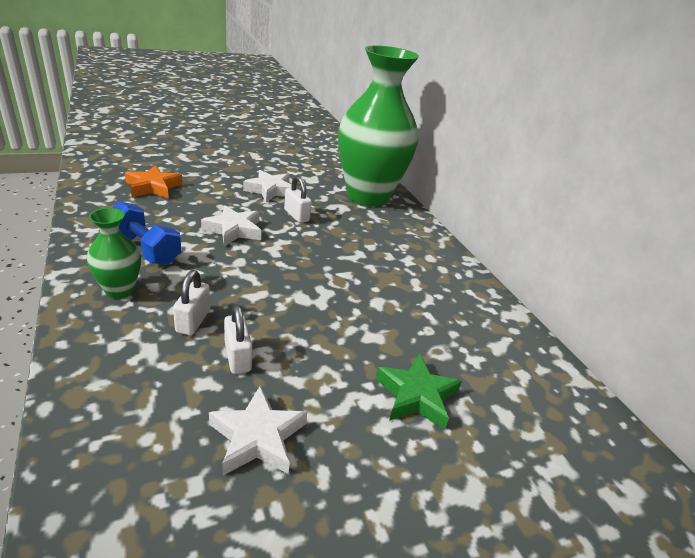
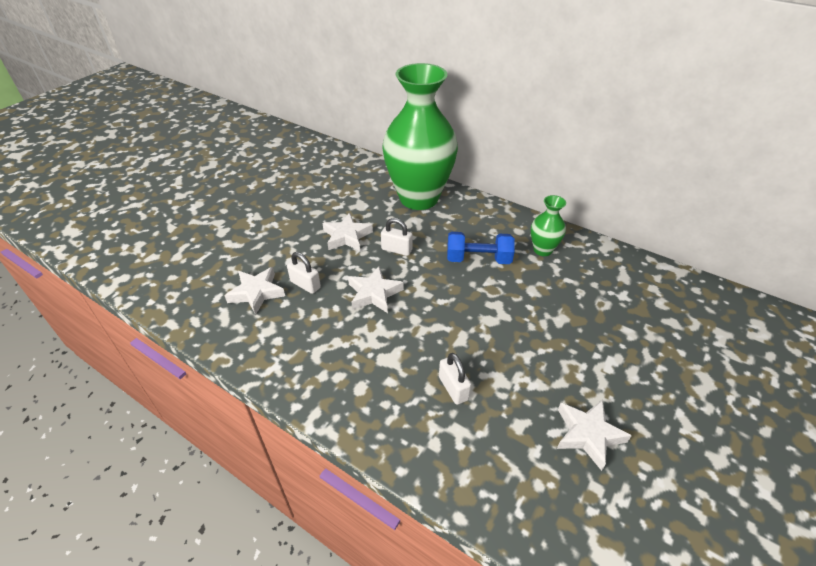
camera: 30 degrees left, 10 degrees up
(120, 290) = (375, 402): green vase -> green vase (542, 250)
(145, 249) = (339, 355): blue dumbbell -> blue dumbbell (478, 259)
(153, 187) = (256, 293): orange star -> white star
(237, 357) = (512, 393): white padlock -> white padlock (305, 284)
(416, 396) = (625, 343): green star -> none

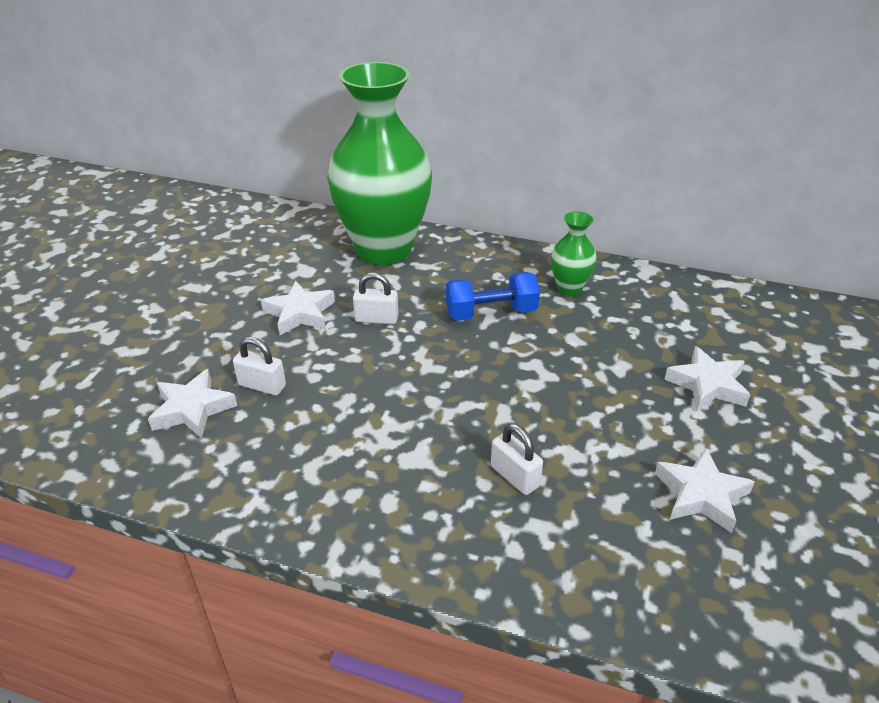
camera: 15 degrees left, 5 degrees down
(374, 293) = (365, 379): white star -> white star (707, 384)

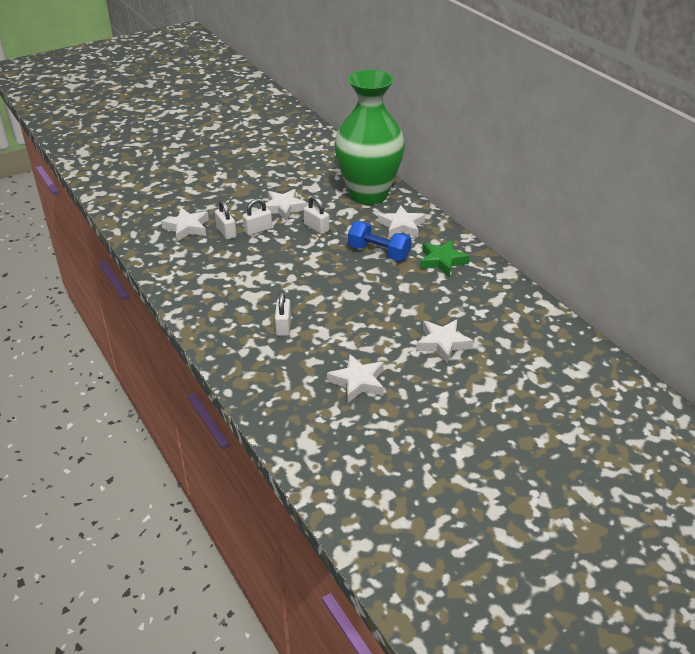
camera: 40 degrees right, 0 degrees up
(303, 360) = (258, 230): none -> white padlock
(471, 269) = (401, 226): none -> white star
(569, 288) = (442, 261): green vase -> green star

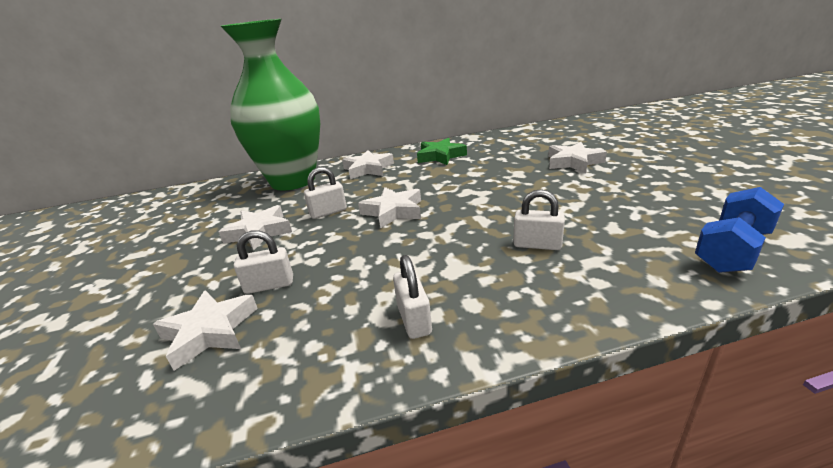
camera: 70 degrees left, 10 degrees down
(258, 230) = (292, 255): white padlock -> white padlock (414, 319)
(358, 382) = (649, 203): white star -> white star (393, 211)
(379, 252) = (407, 181): blue dumbbell -> blue dumbbell (732, 250)

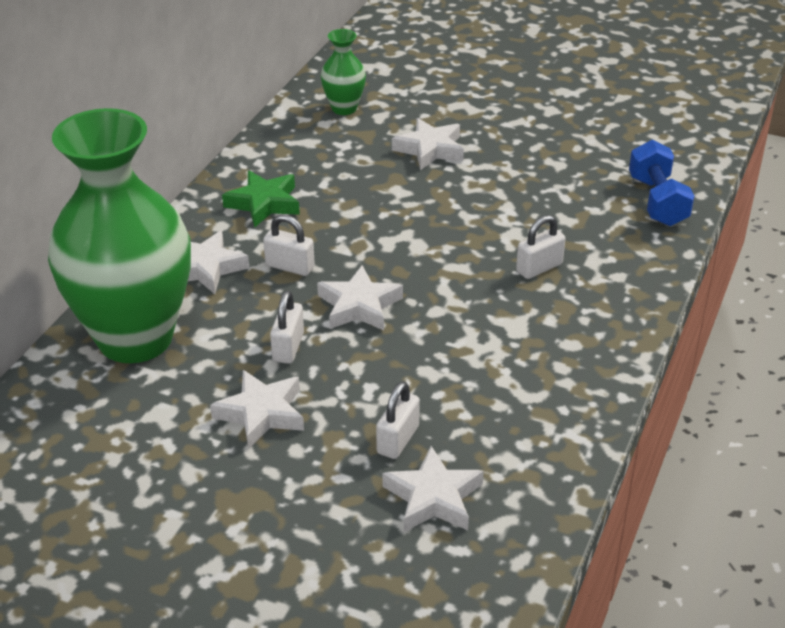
camera: 55 degrees left, 10 degrees up
(414, 319) = (555, 380): white padlock -> white padlock (290, 266)
(553, 135) = (344, 108): none -> green vase

